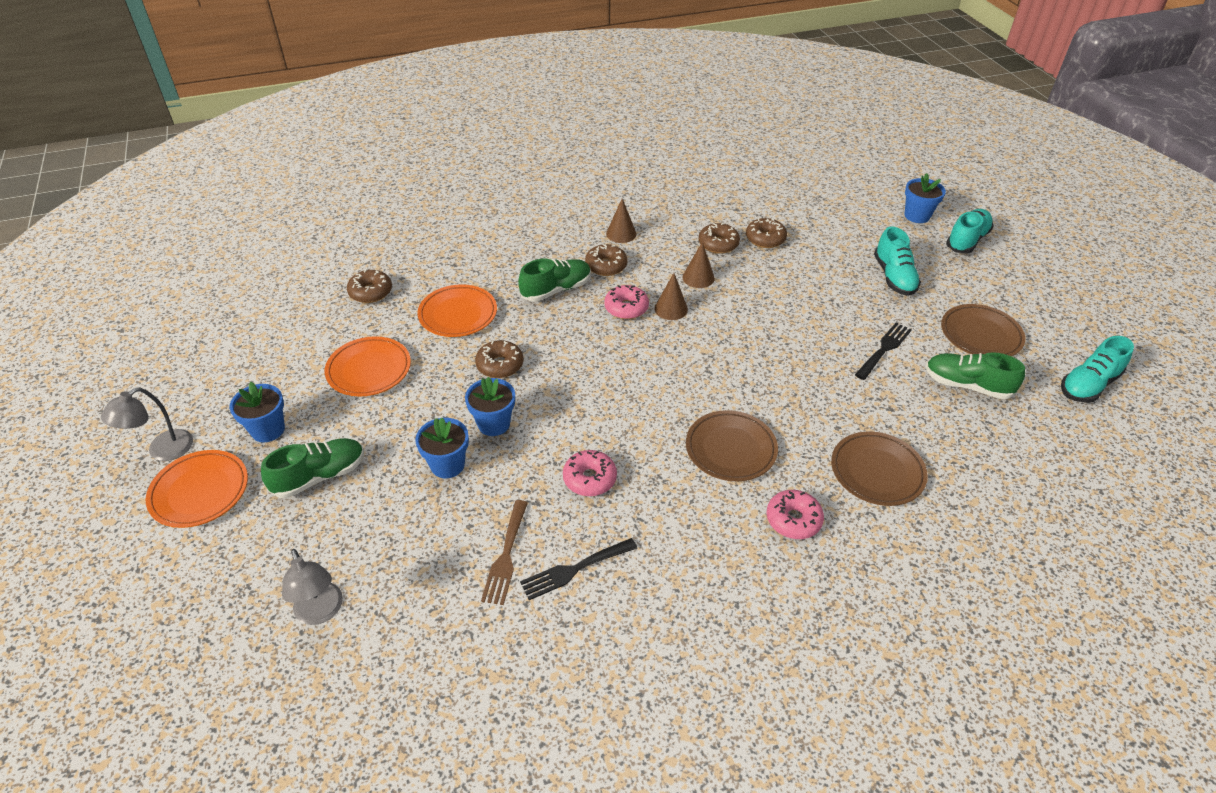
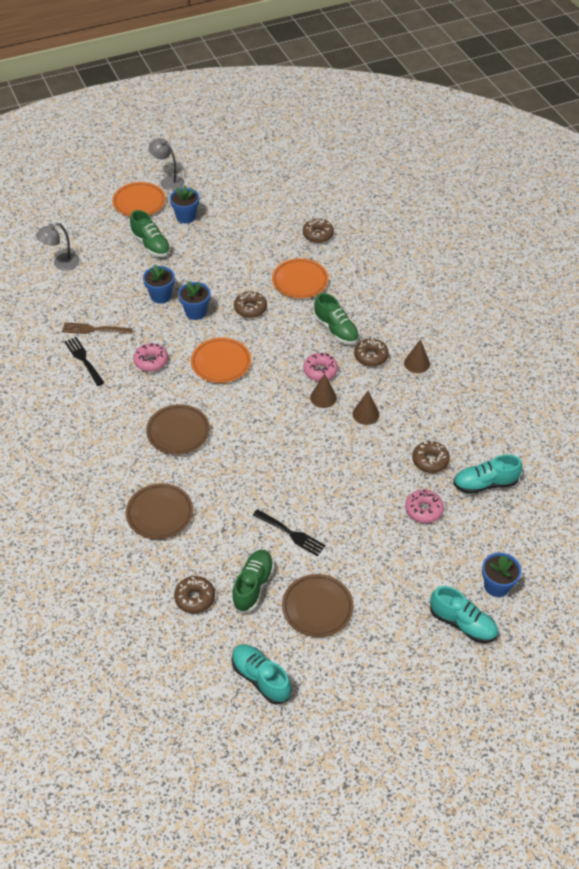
camera: 85 degrees right, 5 degrees up
(369, 370) = (240, 248): orange plate -> orange plate (221, 363)
(718, 244) = (415, 427): brown donut -> brown donut (195, 598)
(793, 520) = (118, 463): pink donut -> pink donut (423, 510)
(894, 277) = (390, 553): turquoise shoe -> turquoise shoe (485, 483)

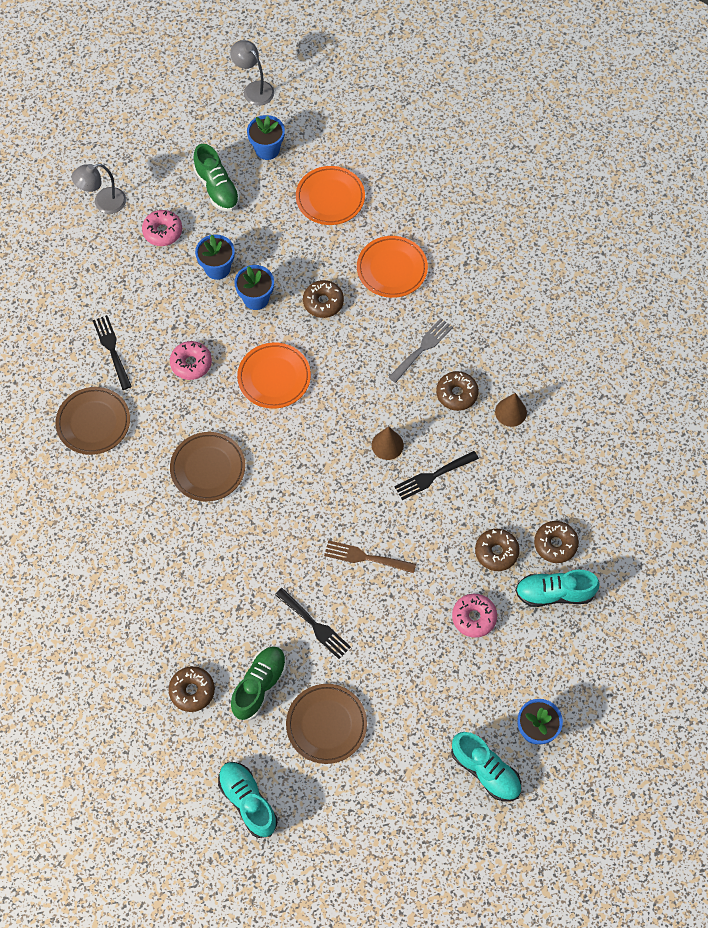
camera: 10 degrees right, 15 degrees up
(94, 329) = (130, 307): brown fork -> brown fork (366, 557)
(139, 202) = (212, 119): orange plate -> orange plate (330, 198)
(159, 514) = (170, 576): brown plate -> brown plate (93, 423)
(318, 235) = (428, 200): brown donut -> brown donut (555, 544)
(320, 371) = (391, 406): pink donut -> pink donut (163, 231)
(336, 330) = (422, 349): green shoe -> grey fork
(365, 414) = (433, 476): brown cone -> black fork

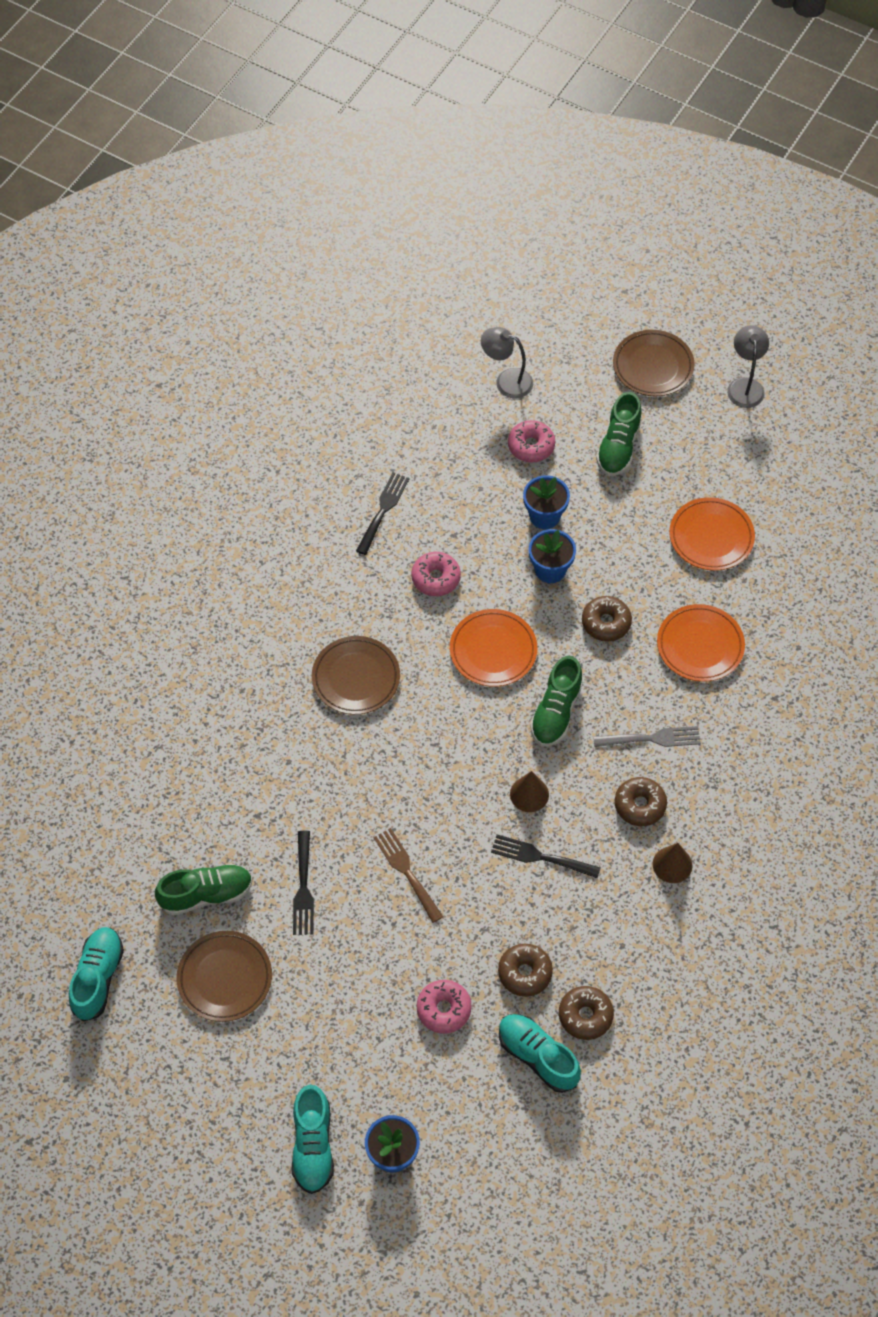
camera: 45 degrees right, 5 degrees down
(93, 423) = (304, 558): brown plate -> brown plate (653, 366)
(192, 691) = (150, 847): brown donut -> none
(267, 149) = (700, 448): blue flower pot -> none
(351, 382) = (556, 712): none -> green shoe

